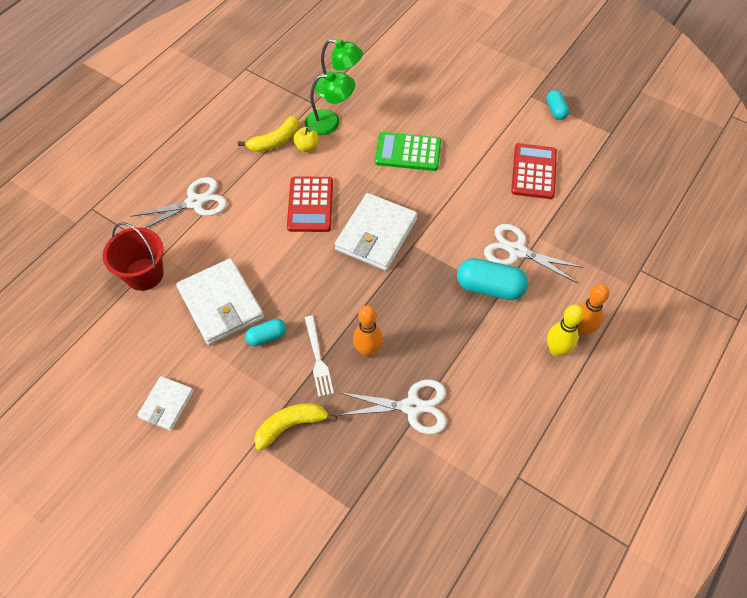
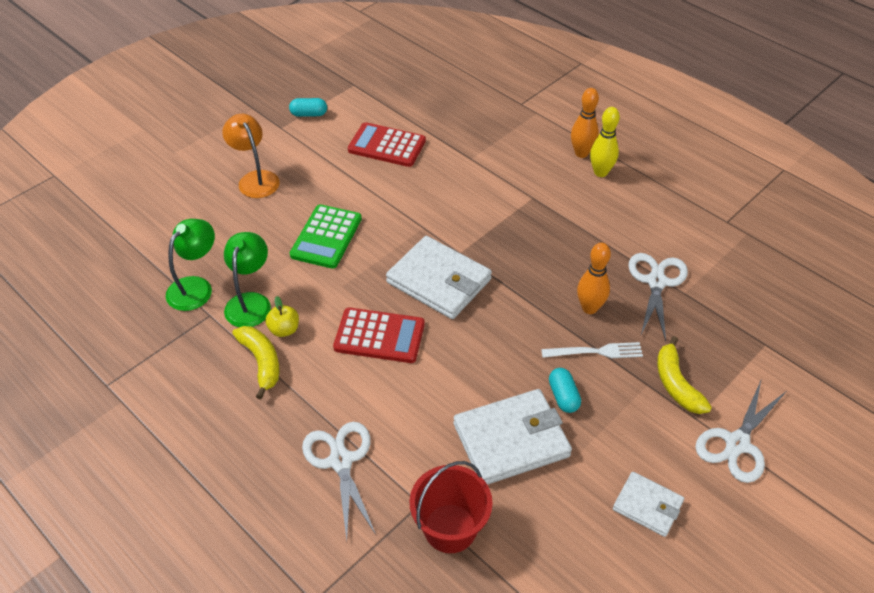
camera: 80 degrees left, 10 degrees down
(462, 95) = (255, 179): none -> orange lamp
(490, 287) = (525, 203): turquoise capsule -> none
(517, 251) = (484, 176): white scissors -> white scissors (737, 444)

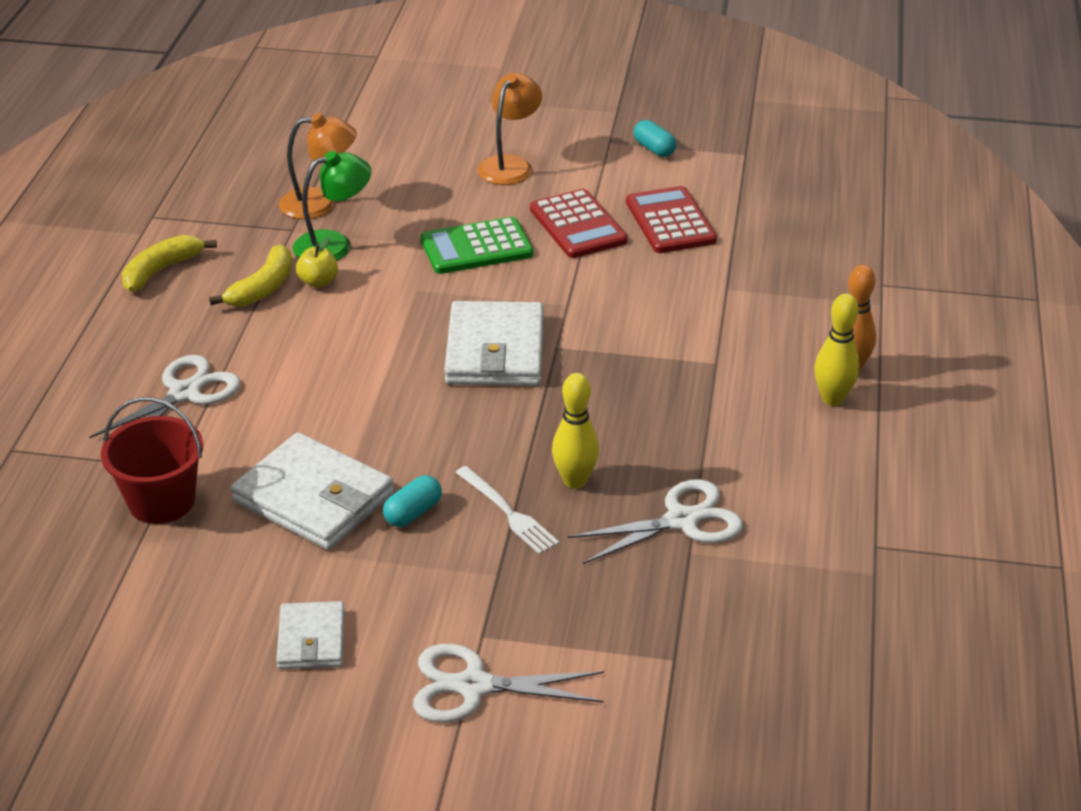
camera: 55 degrees right, 10 degrees down
(196, 287) = (320, 204): green lamp -> orange lamp
(379, 336) = (371, 345): red calculator -> red calculator (578, 225)
(589, 308) = (575, 481): orange bowling pin -> yellow bowling pin
(676, 384) = (521, 599): yellow banana -> yellow banana (161, 270)

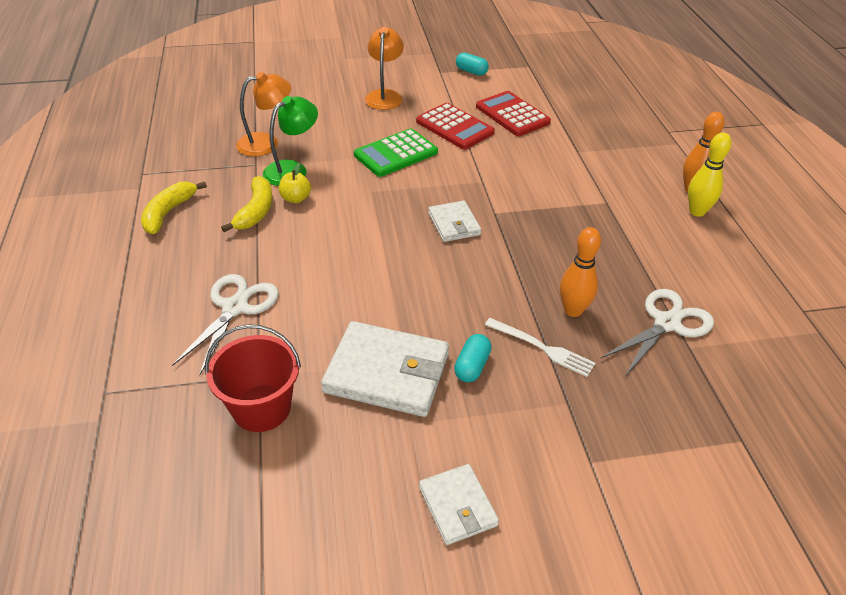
camera: 20 degrees left, 5 degrees up
(473, 686) = (614, 512): white scissors -> none
(495, 350) = (454, 224): white wallet -> white wallet, size x0.56
(575, 481) = (573, 310): yellow bowling pin -> orange bowling pin

